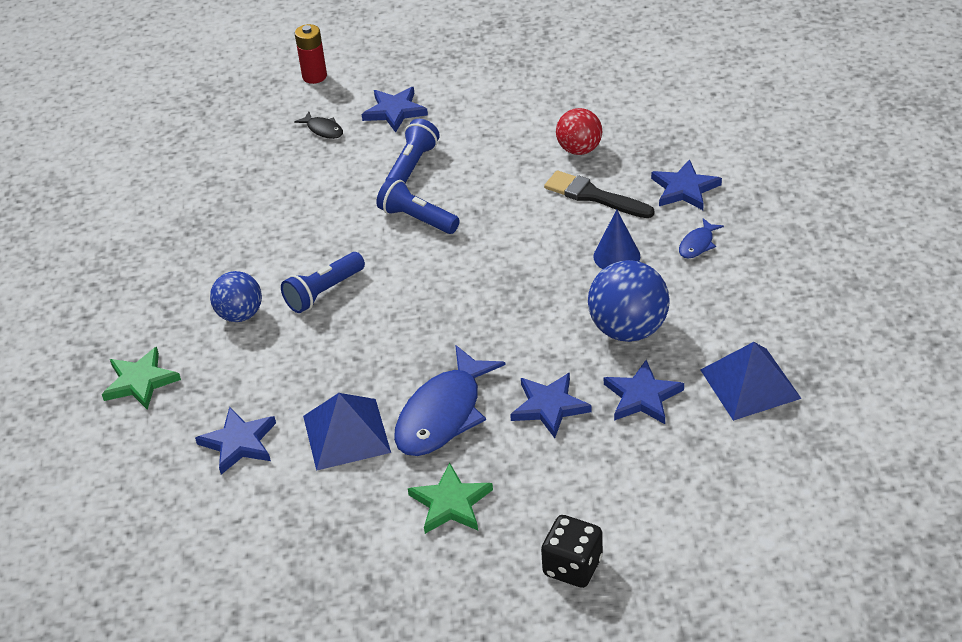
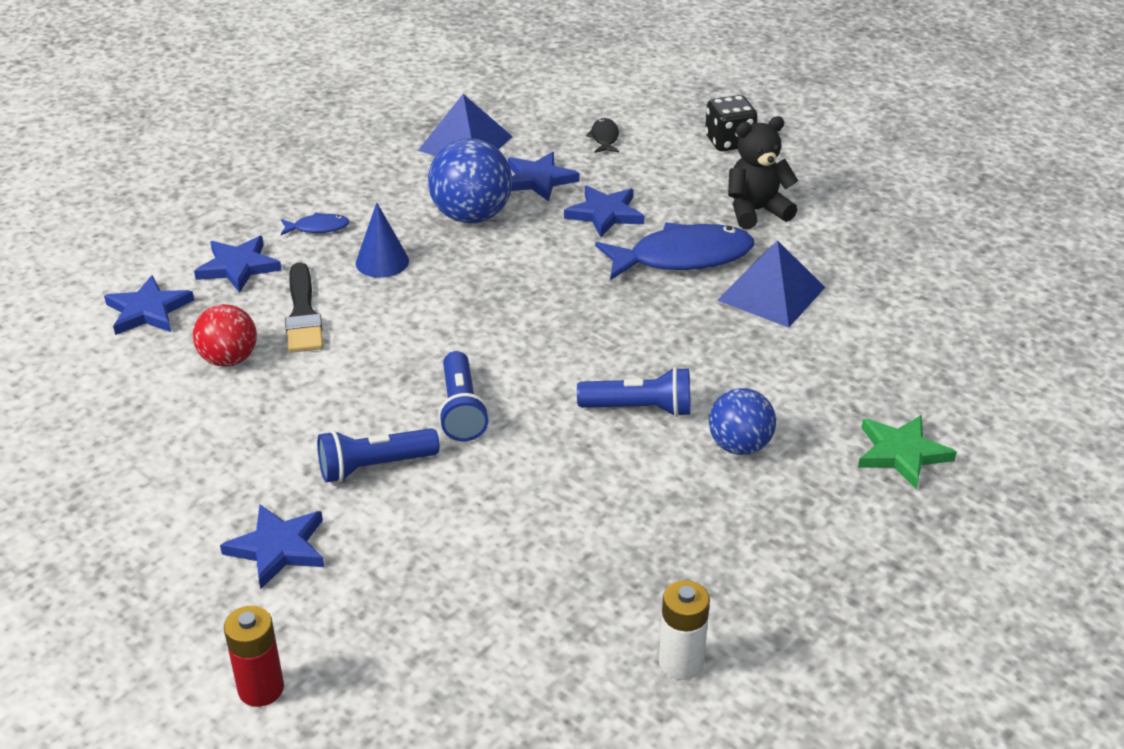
camera: 135 degrees left, 5 degrees down
(150, 202) = (681, 663): none -> white battery
(239, 443) = (864, 344): blue star -> blue star (148, 310)
(323, 130) = (376, 592): black fish -> black fish (604, 138)
(450, 503) = (756, 211): green star -> black teddy bear

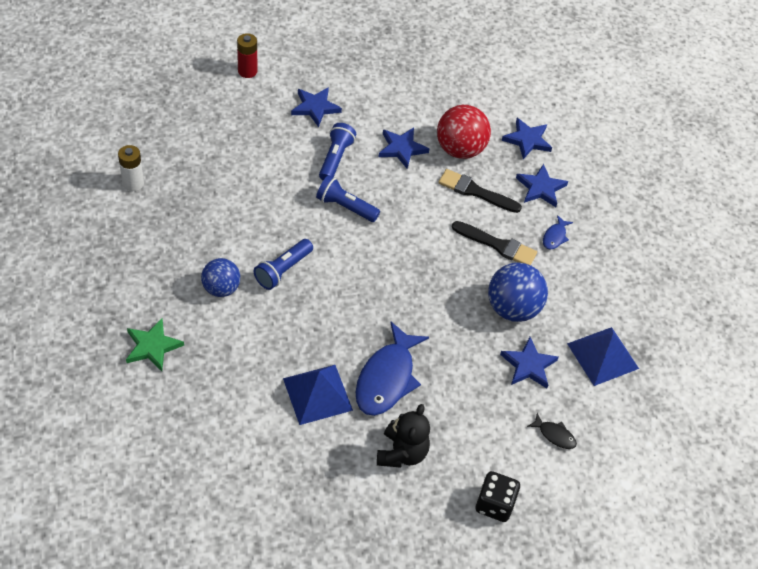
camera: 120 degrees right, 15 degrees up
(229, 359) = (460, 149): red ball -> red ball, size x1.53
(382, 262) = (497, 245): blue cone -> black brush
(605, 214) = (463, 373): blue star -> blue star (402, 148)

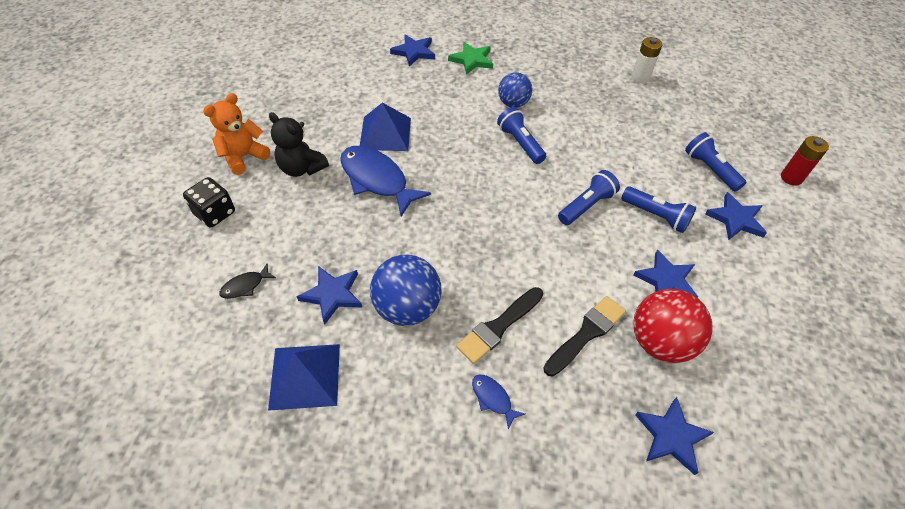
camera: 115 degrees right, 0 degrees up
(259, 124) = (710, 169): none -> blue flashlight
(411, 518) = (243, 157): none -> orange teddy bear
(540, 188) = (579, 416): blue star -> blue star (414, 52)

